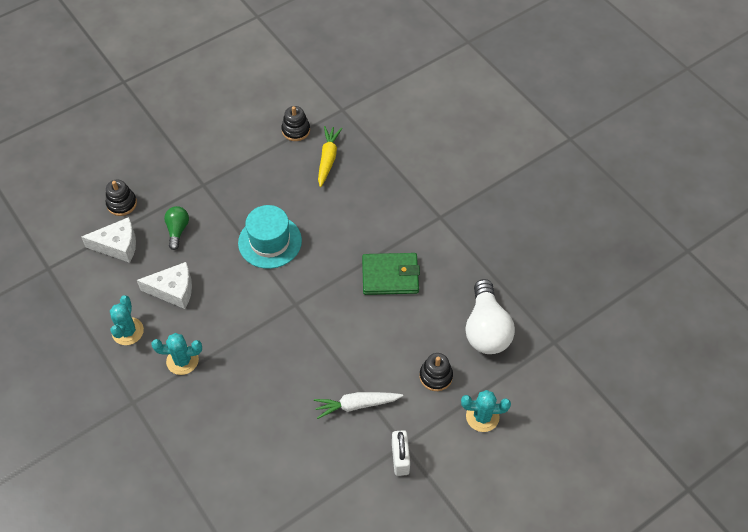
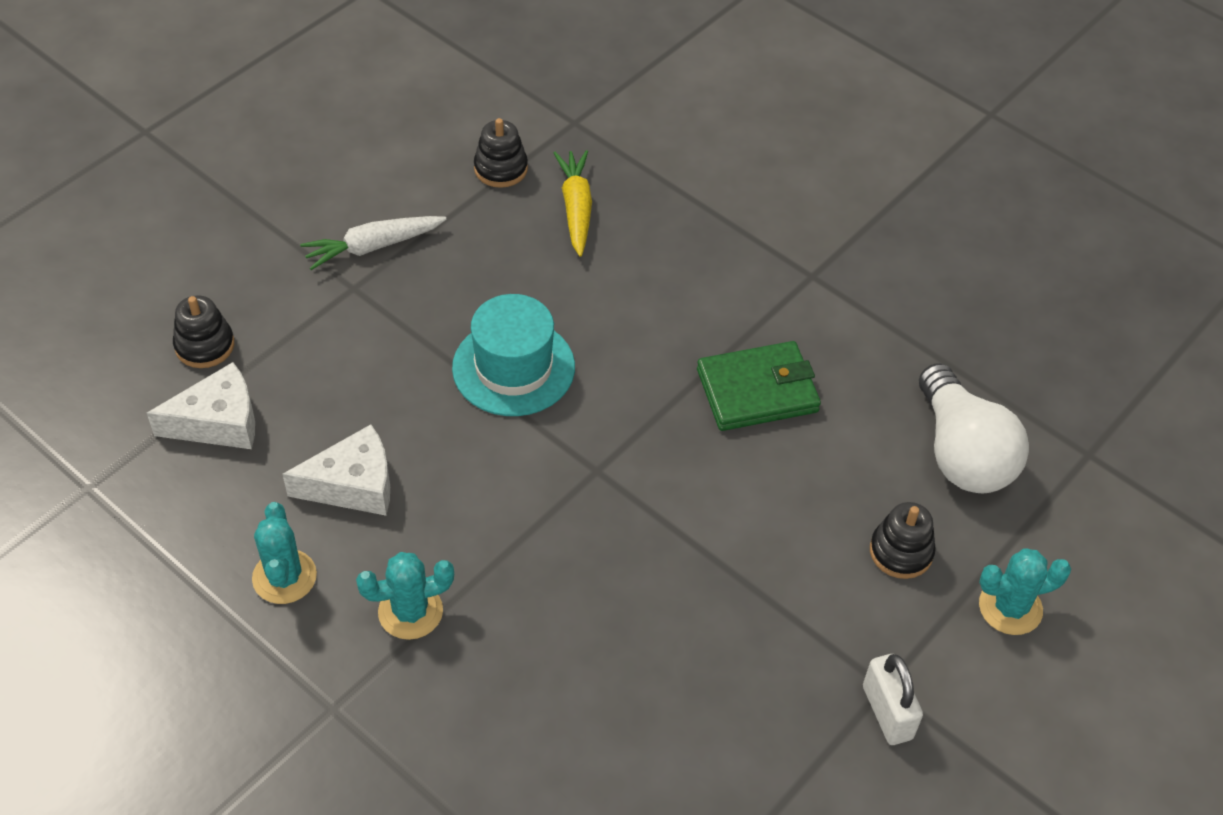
camera: 15 degrees left, 5 degrees down
(177, 230) = (329, 376): green light bulb -> none
(356, 405) = (772, 631): white carrot -> white carrot (373, 247)

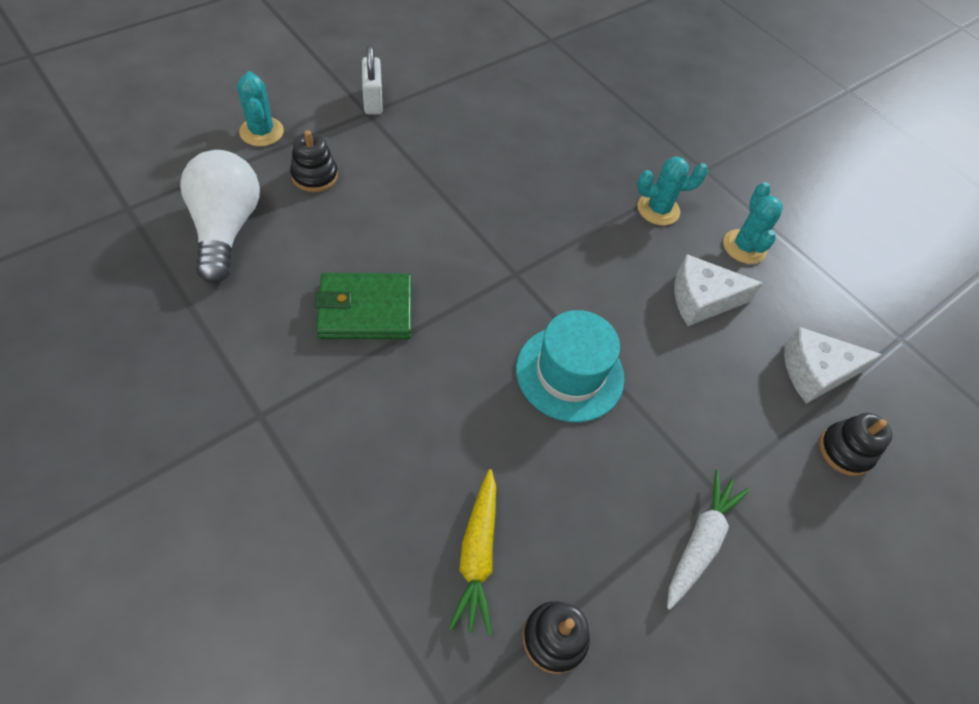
camera: 175 degrees left, 5 degrees up
(373, 247) = (700, 541): white carrot -> white carrot turned 45 degrees counterclockwise
(1010, 608) = (261, 132): turquoise cactus -> turquoise cactus turned 75 degrees clockwise

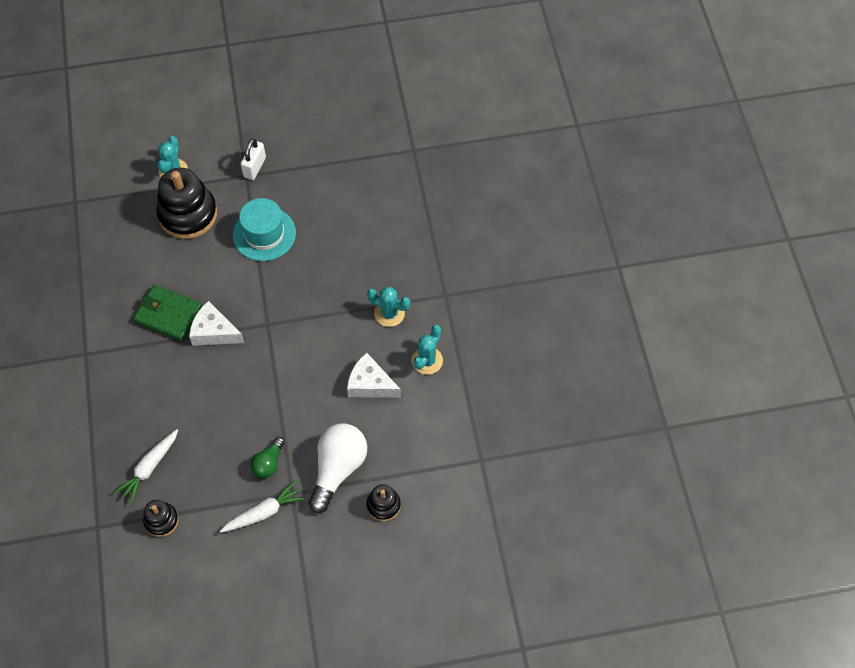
camera: 35 degrees right, 5 degrees up
(226, 228) = (121, 234): white light bulb -> white light bulb (338, 469)
(315, 176) = (188, 214): black stacking toy -> black stacking toy, size x1.95
(477, 554) = (149, 468): yellow carrot -> white carrot
(569, 373) = (257, 396): turquoise hat -> turquoise hat (264, 234)
(652, 461) = (268, 463): none -> green light bulb
(815, 372) = (405, 456): white cheese -> white cheese (214, 332)

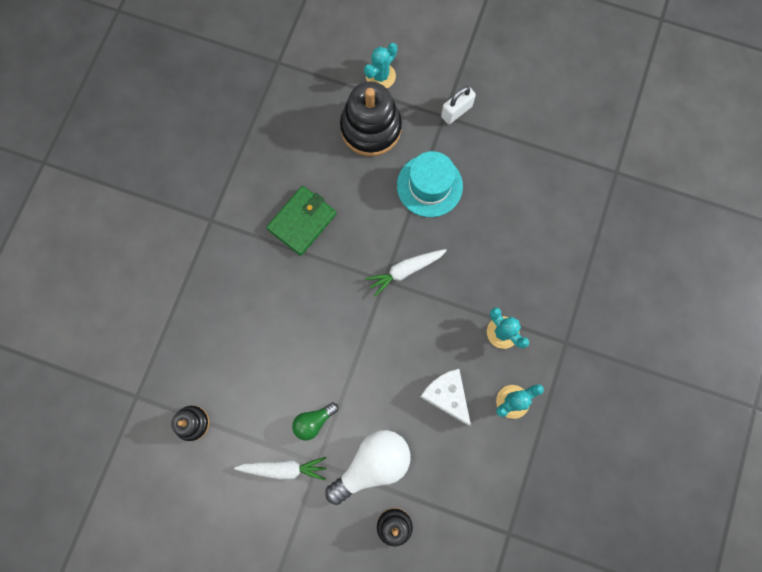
camera: 30 degrees right, 15 degrees up
(149, 468) = (208, 365): white carrot -> white carrot (405, 271)
(169, 315) = (302, 221): green wallet -> green wallet turned 75 degrees clockwise
(214, 332) = (333, 261): white cheese -> none

